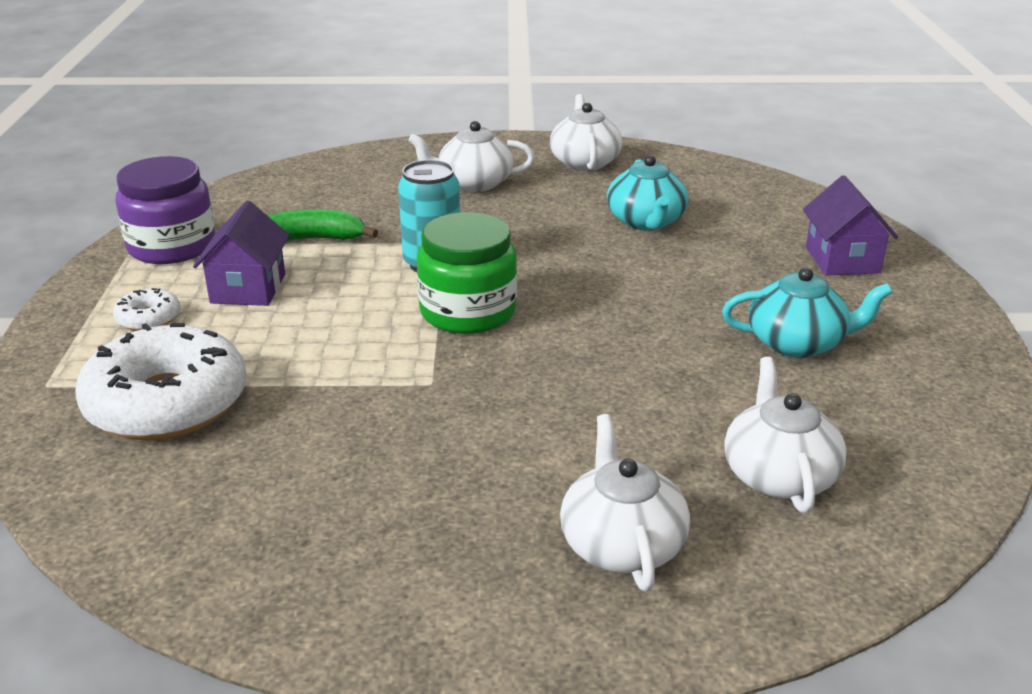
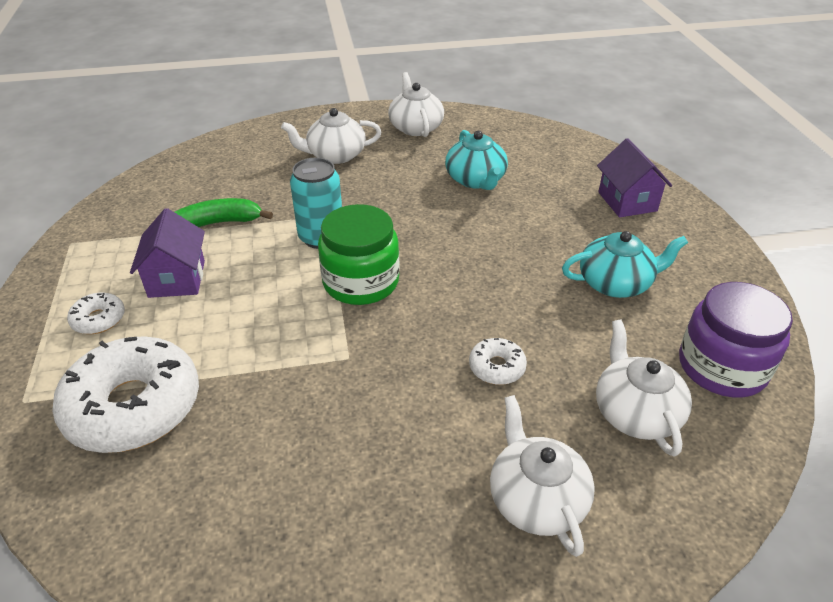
camera: 10 degrees left, 10 degrees up
(172, 246) = (103, 242): purple jar -> purple jar (722, 367)
(613, 412) = (497, 367): none -> white donut

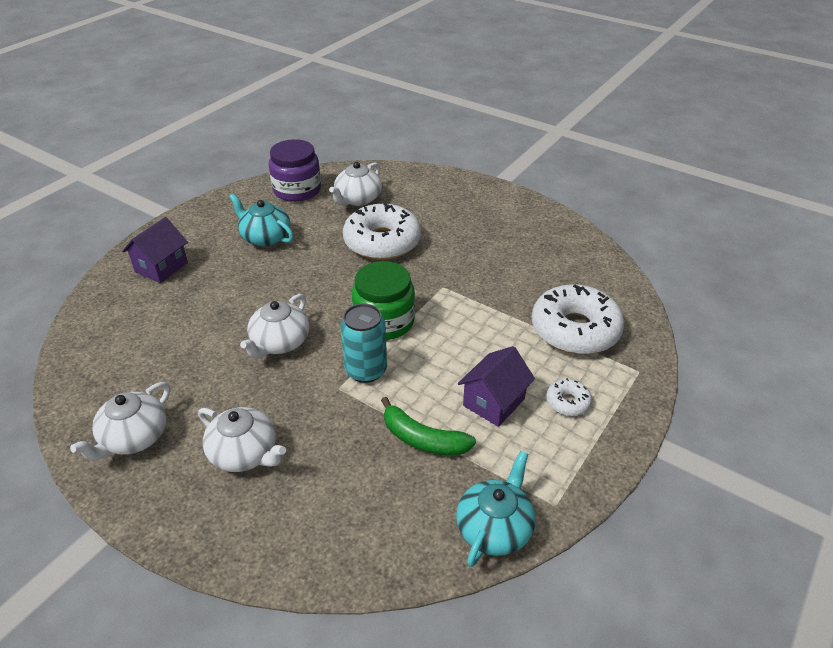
camera: 135 degrees left, 0 degrees up
(476, 180) = (201, 345): turquoise teapot -> turquoise teapot (494, 527)
(497, 367) = (382, 242): white donut -> white donut, size x2.24
(536, 499) = (436, 202): white teapot -> white teapot (279, 342)

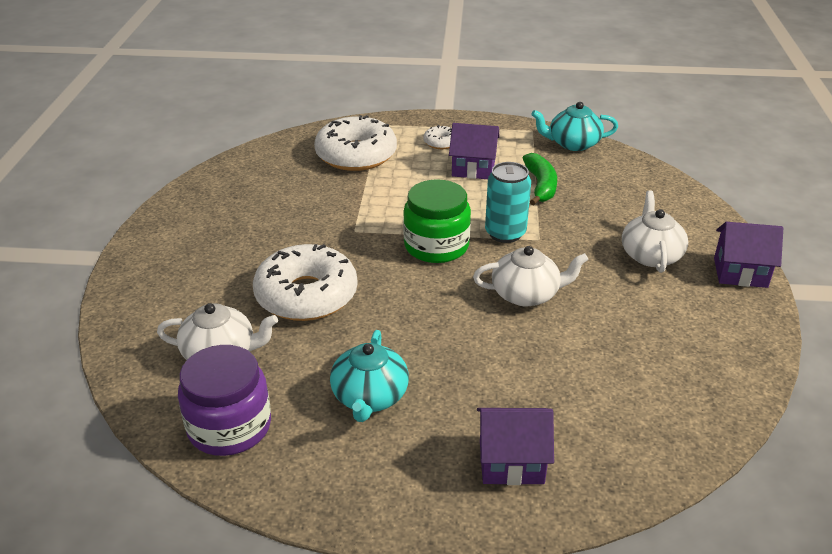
camera: 120 degrees left, 5 degrees down
(134, 438) = (716, 320): white teapot -> none
(156, 506) = (740, 272): none -> purple house

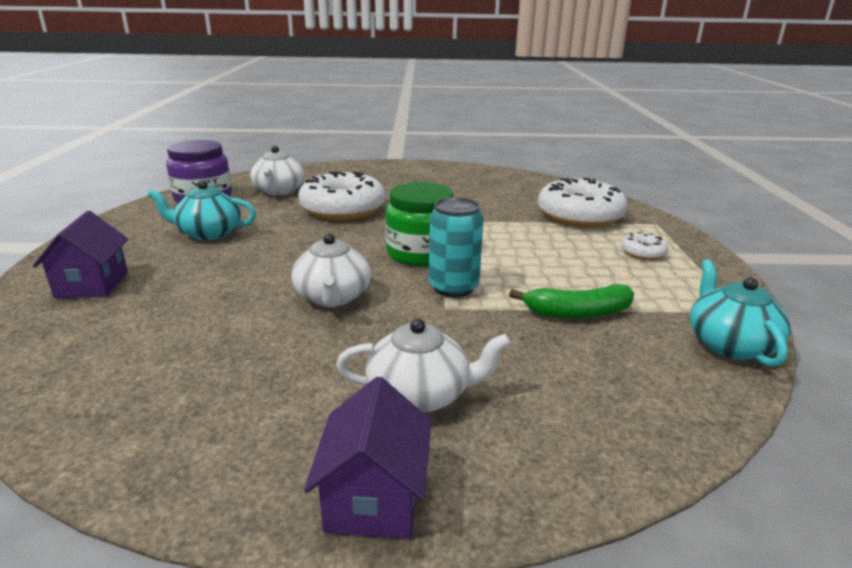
camera: 85 degrees right, 10 degrees down
(473, 169) = (593, 271): purple house -> none

